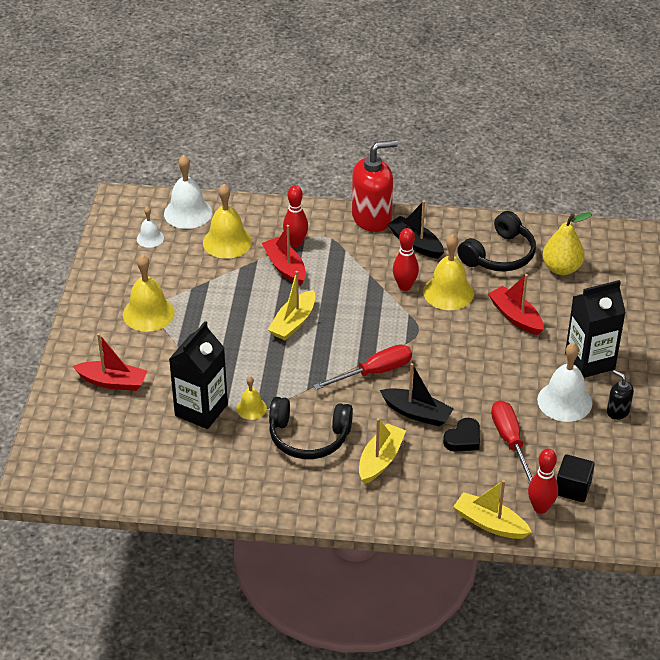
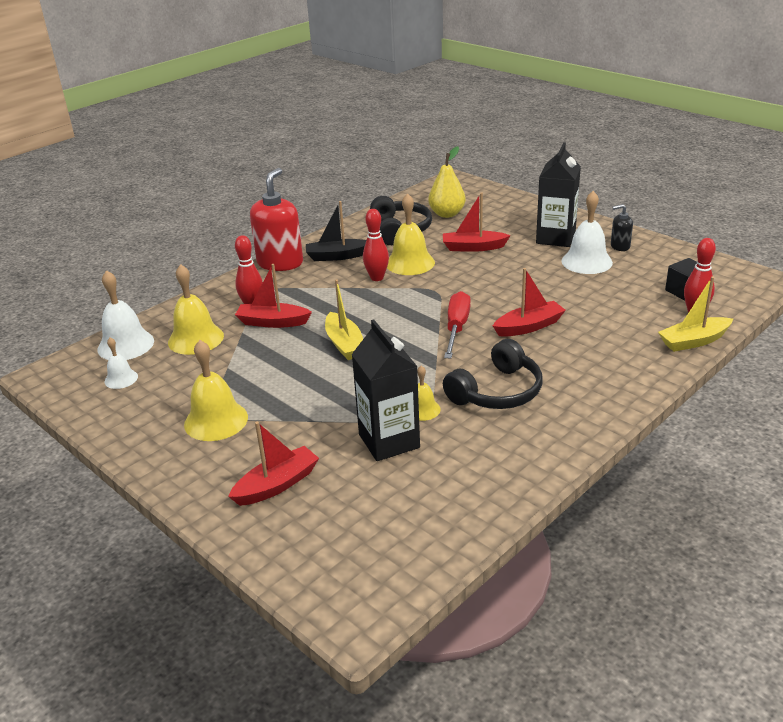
camera: 50 degrees left, 10 degrees down
(380, 460) = (566, 365): yellow boat -> none
(417, 413) = (529, 326): black boat -> red boat
(463, 439) = (582, 317): black heart -> none
(510, 441) = (607, 298): red screwdriver -> none

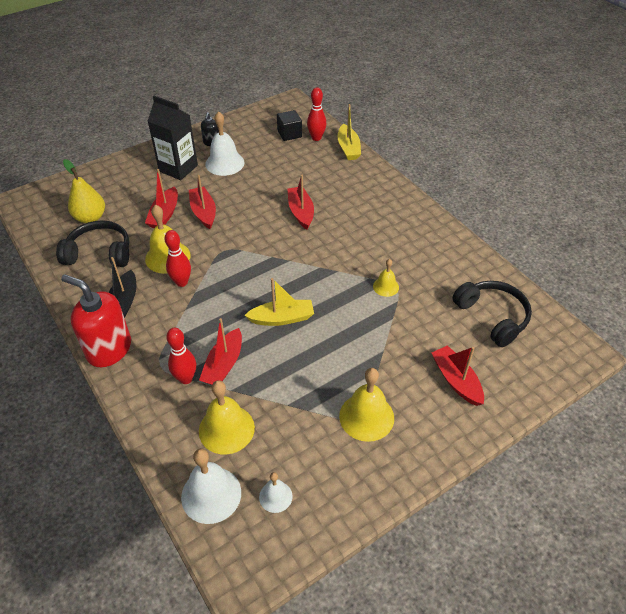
camera: 80 degrees left, 15 degrees up
(389, 441) = (418, 310): black carton -> none
(456, 328) = (286, 249): red screwdriver -> none
(490, 267) = (203, 212): none -> red boat
(497, 391) = (375, 245): black headphones -> black headphones (492, 317)

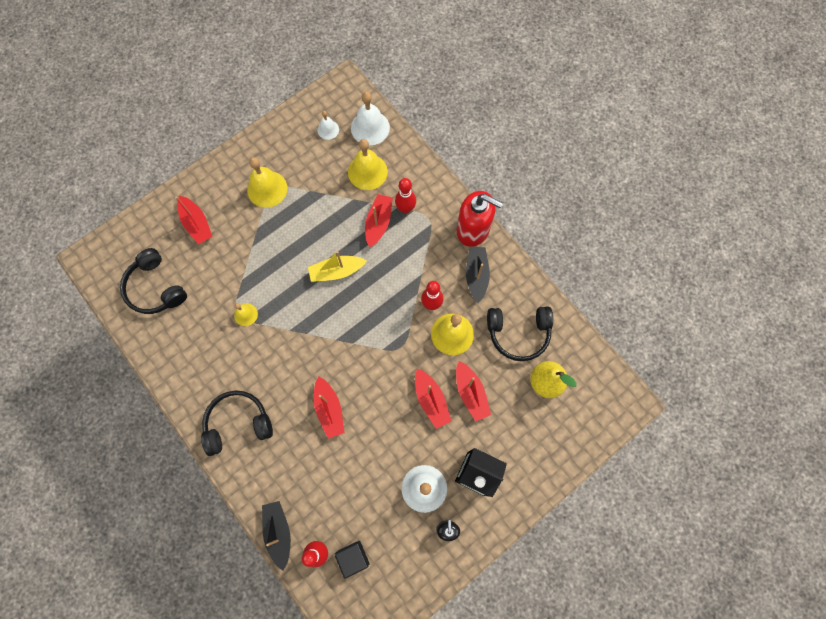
camera: 175 degrees right, 25 degrees up
(164, 215) = (471, 393): red boat -> red boat turned 150 degrees clockwise
(348, 148) = (278, 532): yellow boat -> black boat
(387, 208) = (238, 423): none -> black headphones

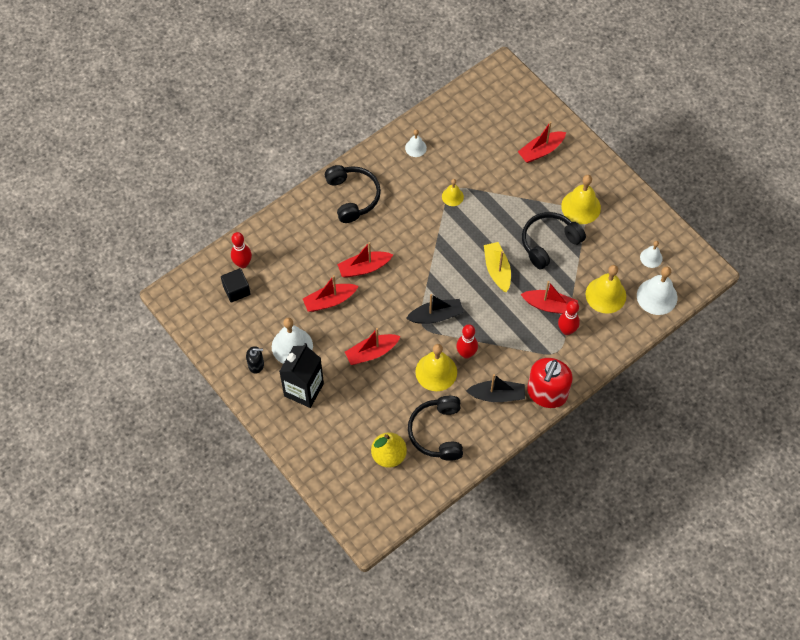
camera: 90 degrees right, 10 degrees down
(155, 288) = (476, 124): black headphones -> black headphones (549, 243)
(179, 353) = (415, 148): none -> white bell
(278, 532) = (260, 233): black boat -> black boat (436, 315)
(471, 393) = (378, 387): red boat -> red boat (330, 301)

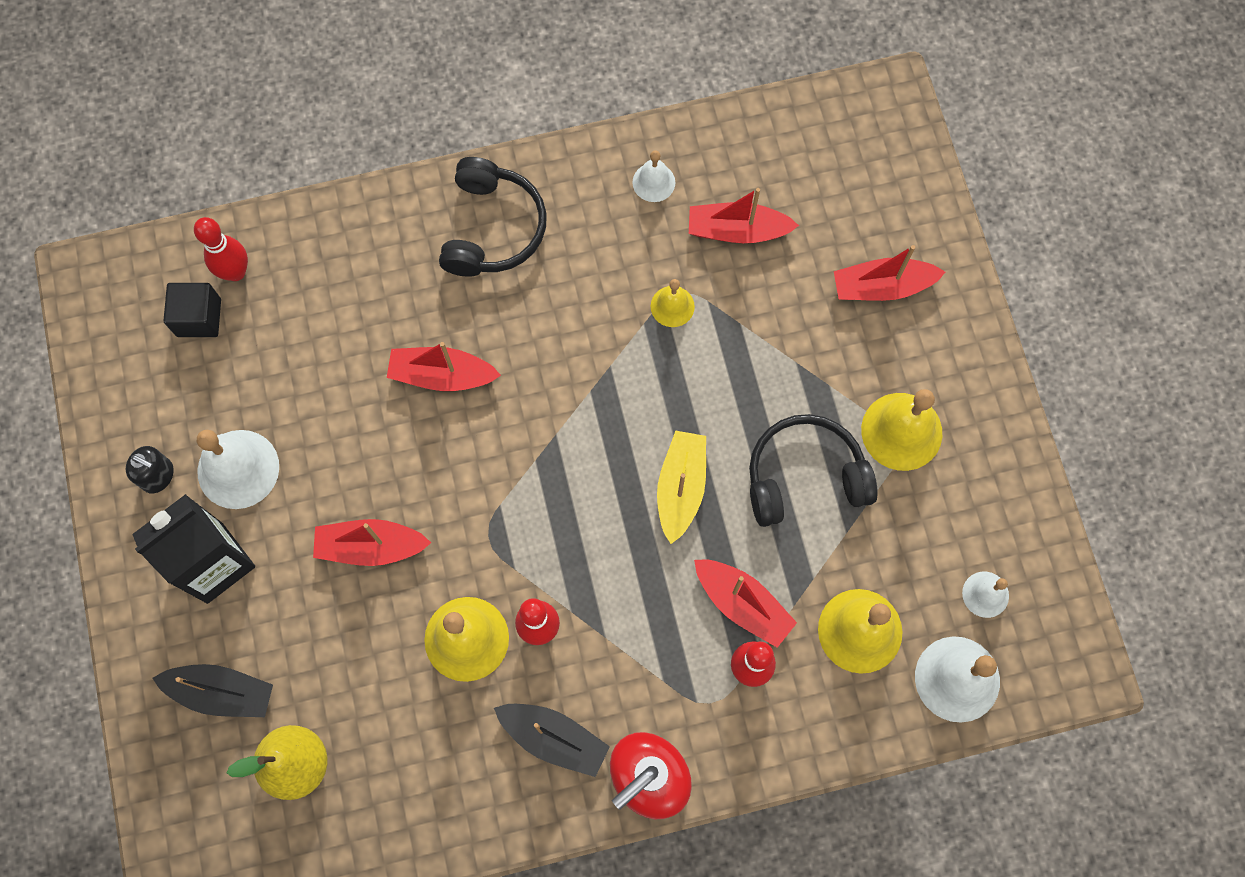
camera: 25 degrees right, 10 degrees up
(330, 301) = (349, 411): red boat -> red boat (737, 230)
(436, 315) = (523, 527): black boat -> black boat (221, 692)
(437, 432) = (408, 760): black headphones -> none

